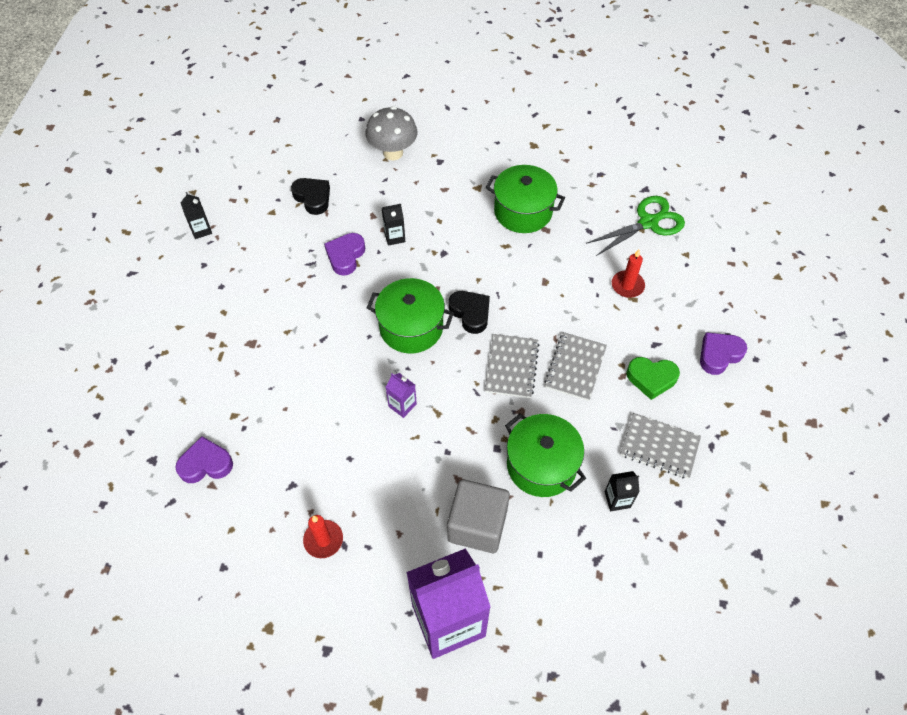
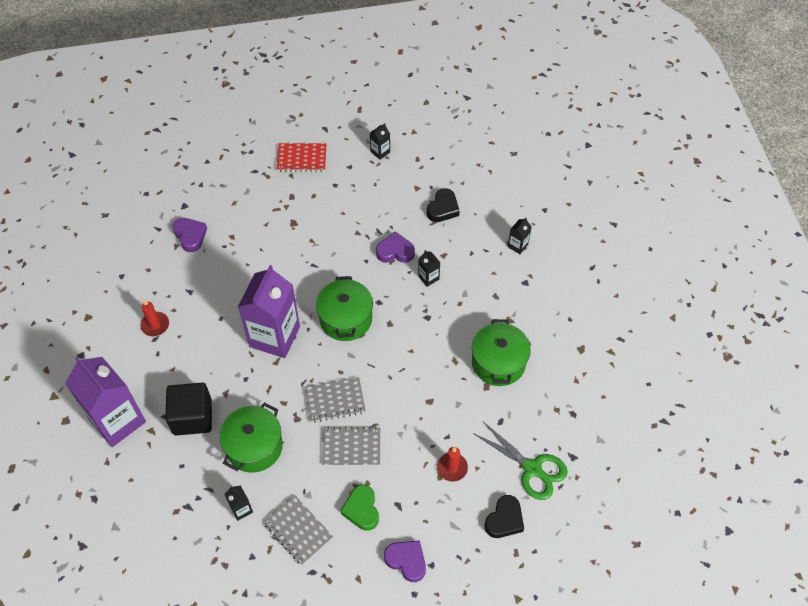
camera: 70 degrees right, 0 degrees up
(161, 309) = (302, 158): none -> red notebook
(393, 153) = (517, 245): grey mushroom -> black carton
(402, 405) = (274, 336): purple carton -> purple carton, size x2.45
(470, 313) = (375, 355): black heart -> black heart (504, 520)
(477, 525) = (192, 417): grey cube -> black cube
(659, 447) = (298, 530): grey notebook -> grey notebook turned 45 degrees counterclockwise

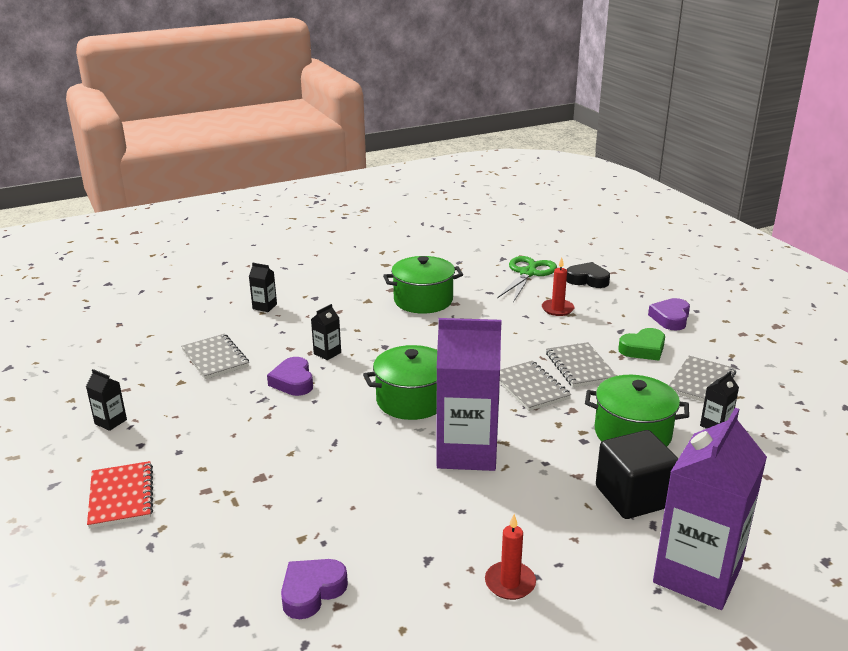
camera: 105 degrees left, 30 degrees down
(443, 208) = (215, 358): black heart -> grey notebook

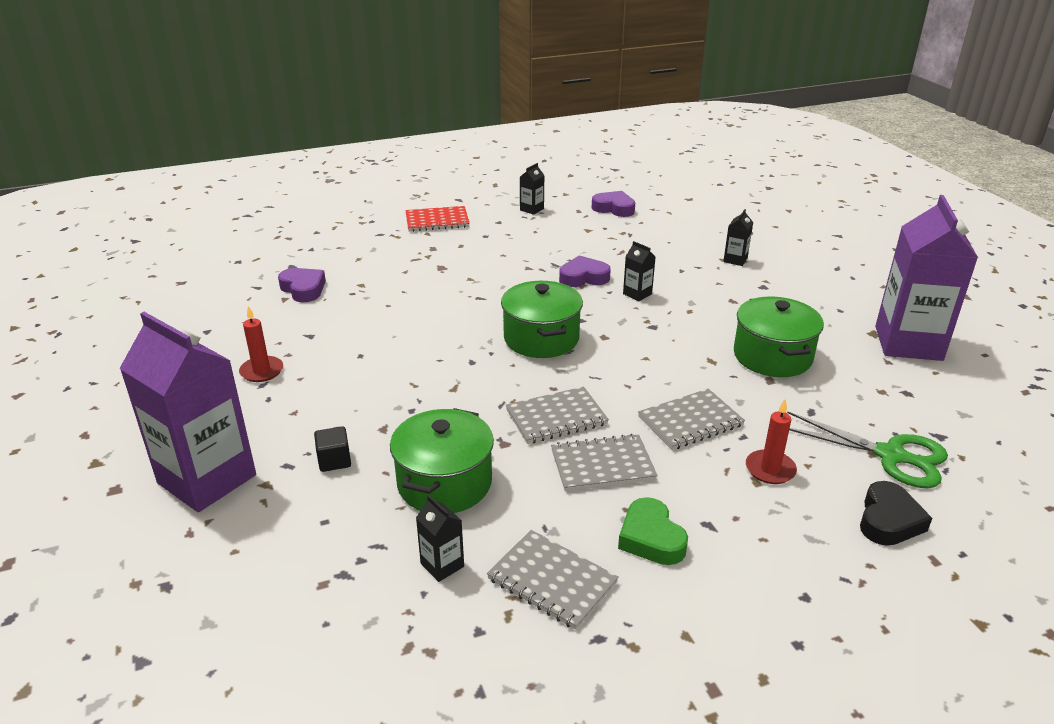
camera: 95 degrees right, 5 degrees up
(215, 358) = (627, 241): grey notebook -> grey notebook (690, 421)
(467, 452) = (444, 364): purple carton -> purple carton (908, 343)
(633, 496) = (334, 460): black cube -> black cube, size x0.48
(670, 318) = (760, 597): purple heart -> purple heart (614, 208)

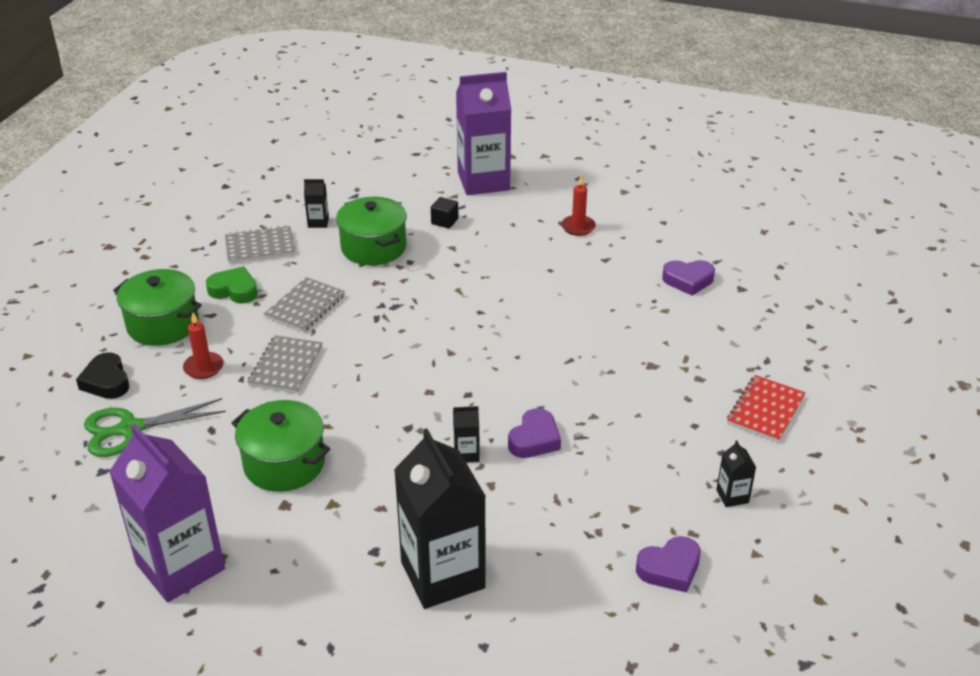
camera: 130 degrees right, 5 degrees up
(541, 338) = (468, 358): green pot -> green pot (163, 324)
(556, 417) = (370, 314): grey notebook -> none
(735, 260) = (442, 575): black carton -> black carton, size x2.45

